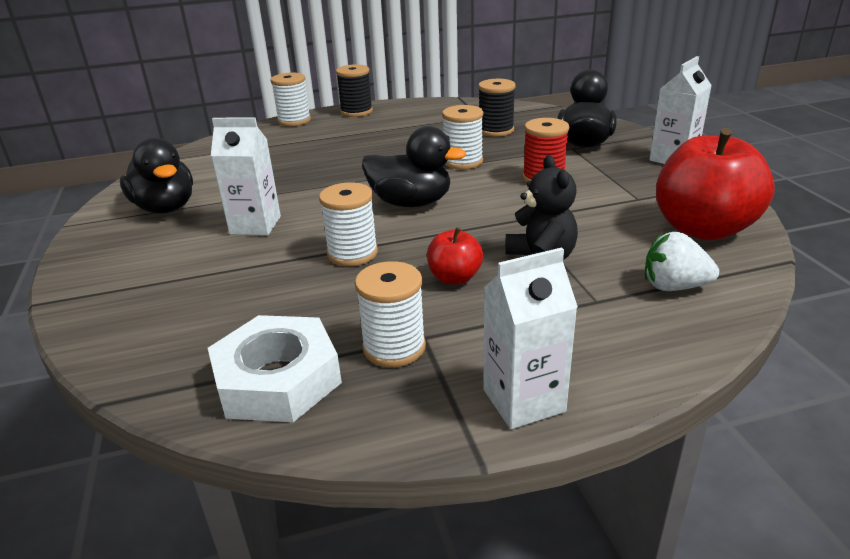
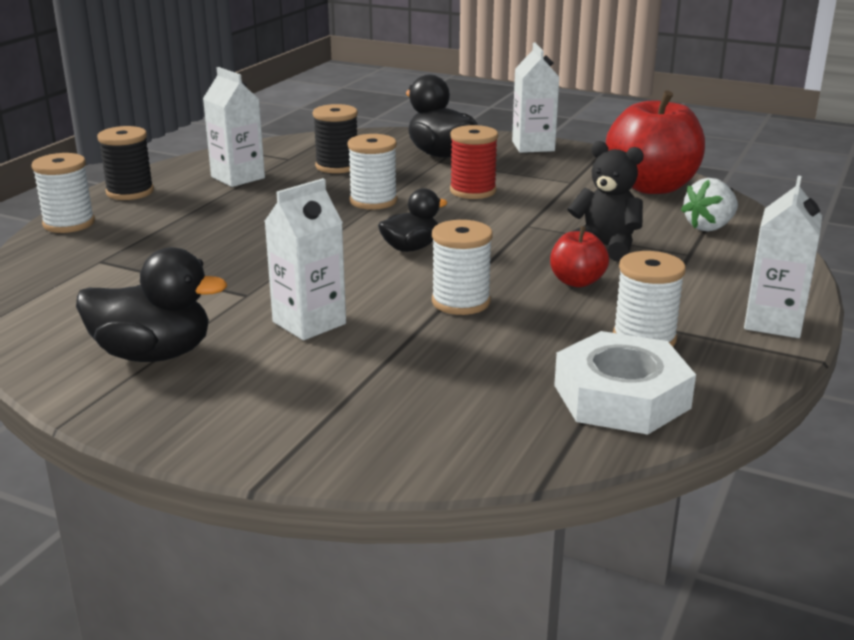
camera: 50 degrees left, 5 degrees down
(411, 203) = (411, 248): black duck -> black duck, size x0.63
(425, 120) = (238, 177): none -> white carton

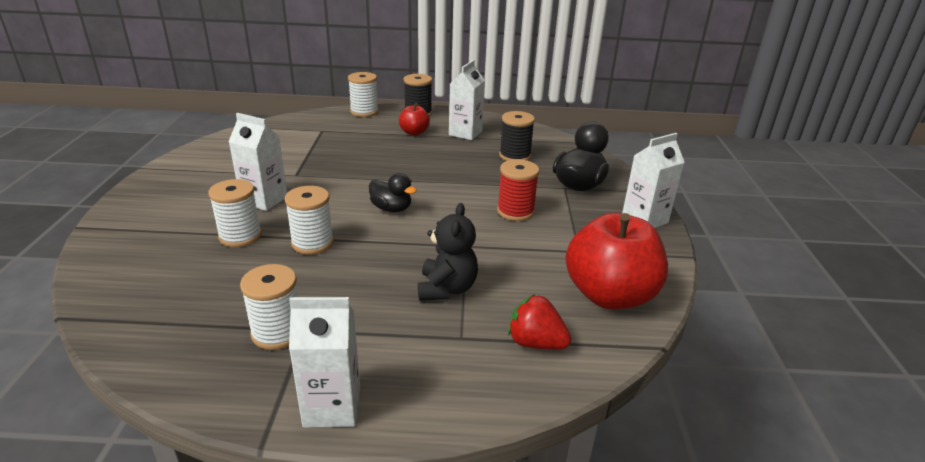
camera: 65 degrees right, 5 degrees up
(153, 354) = (215, 169): black duck -> none
(373, 201) = (463, 180): white spool -> white spool (240, 236)
(577, 282) = (369, 285): red apple -> red apple (414, 132)
(621, 397) = (180, 334): white nut -> none
(709, 227) = (535, 343): white strawberry -> red strawberry

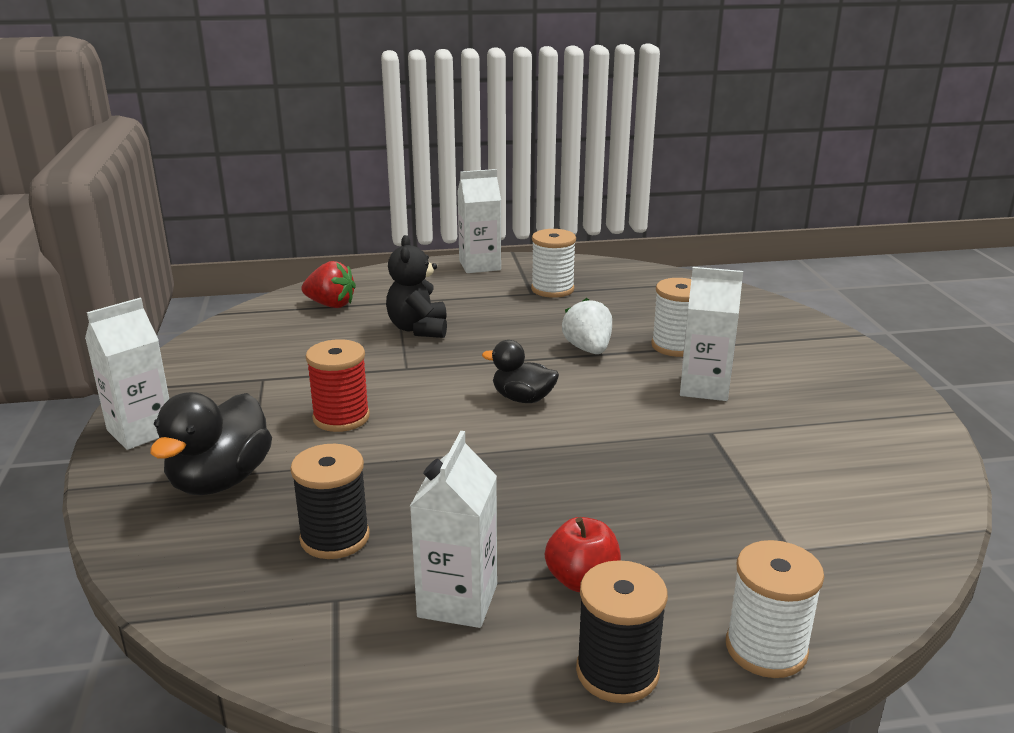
camera: 170 degrees right, 5 degrees down
(312, 243) = (588, 349): white spool -> white strawberry
(609, 295) = (245, 342): red apple -> none

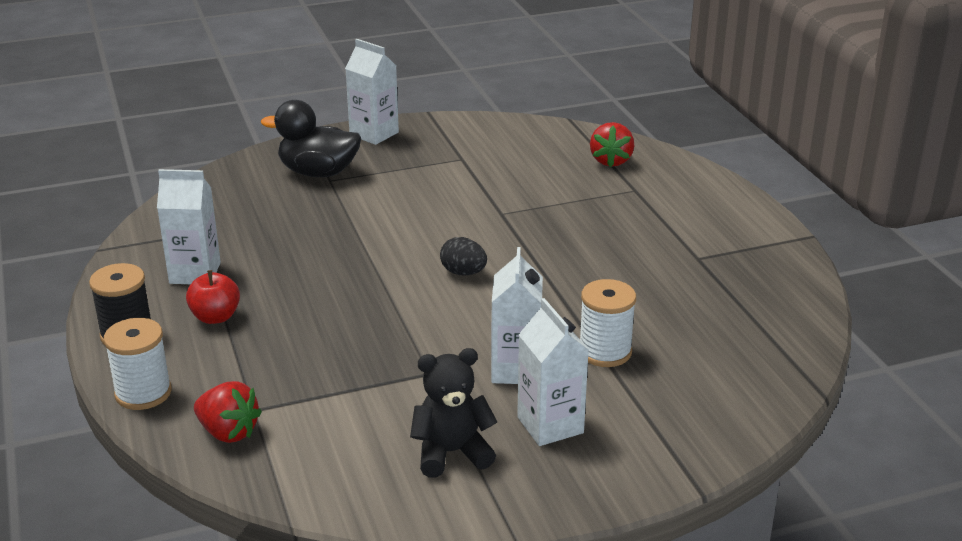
camera: 80 degrees right, 5 degrees up
(335, 538) = (258, 222): black spool -> none
(341, 417) = (410, 199): red spool -> none
(418, 329) = (580, 208): black teddy bear -> black teddy bear (451, 452)
(479, 265) = (755, 221): white carton -> white carton (550, 425)
(523, 398) = (463, 273): black duck -> black egg
(552, 289) = (715, 269): white spool -> none
(588, 349) = (575, 299): white strawberry -> none
(838, 570) = (228, 432): none -> red strawberry

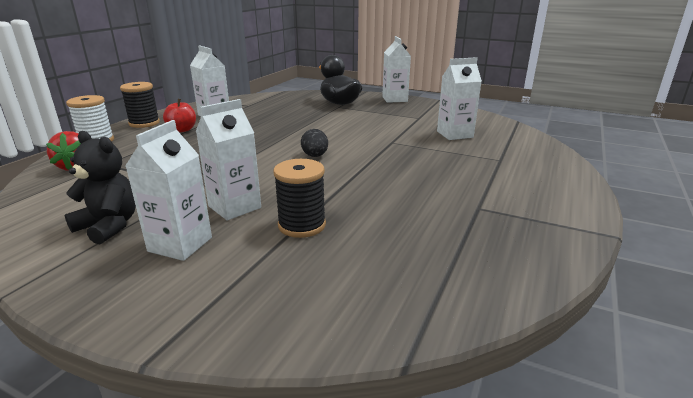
camera: 45 degrees right, 5 degrees down
(543, 171) = (454, 134): none -> white carton
(605, 352) = (302, 225): white spool -> black spool
(611, 161) = (509, 143): red strawberry -> none

